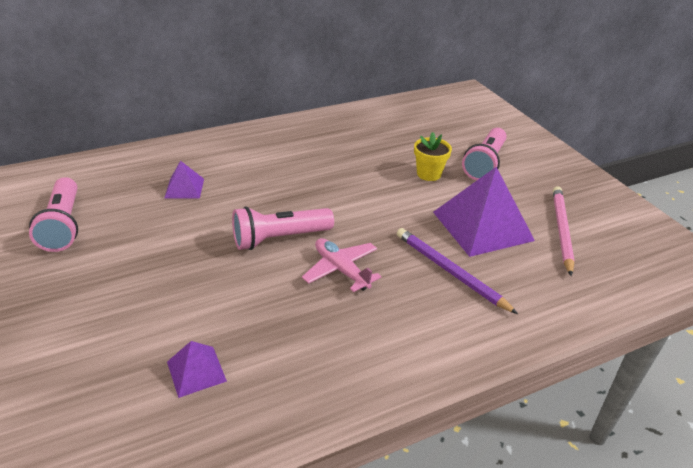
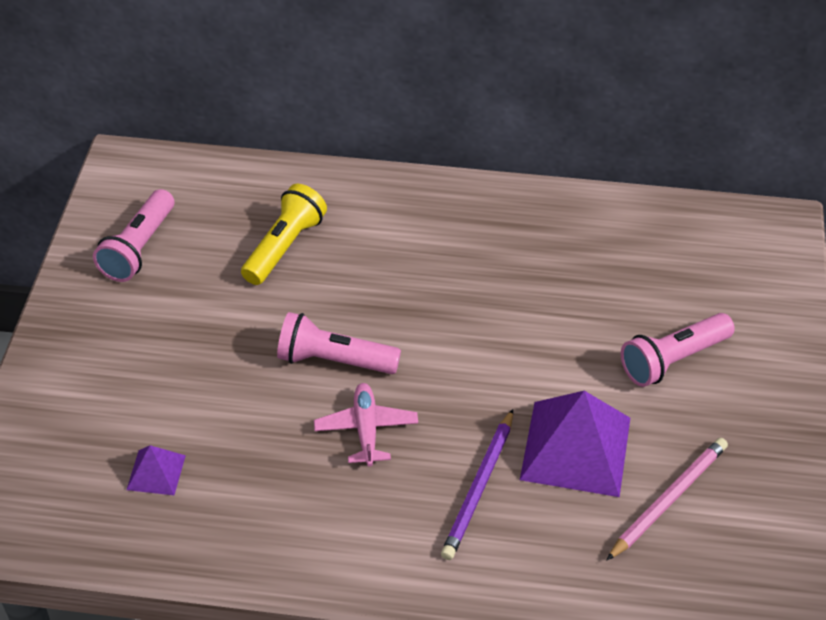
camera: 35 degrees right, 10 degrees up
(184, 188) = (284, 246): purple pyramid -> yellow flashlight
(428, 174) = (582, 345): yellow flower pot -> none
(450, 272) = (479, 487): purple pencil -> purple pencil turned 150 degrees counterclockwise

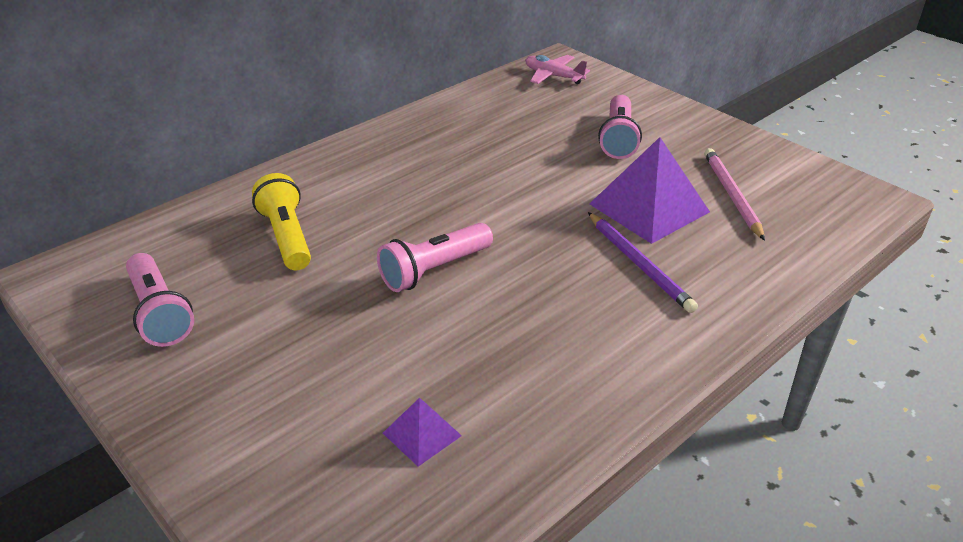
camera: 50 degrees left, 10 degrees down
(366, 430) = (522, 289): pink plane -> pink plane (553, 76)

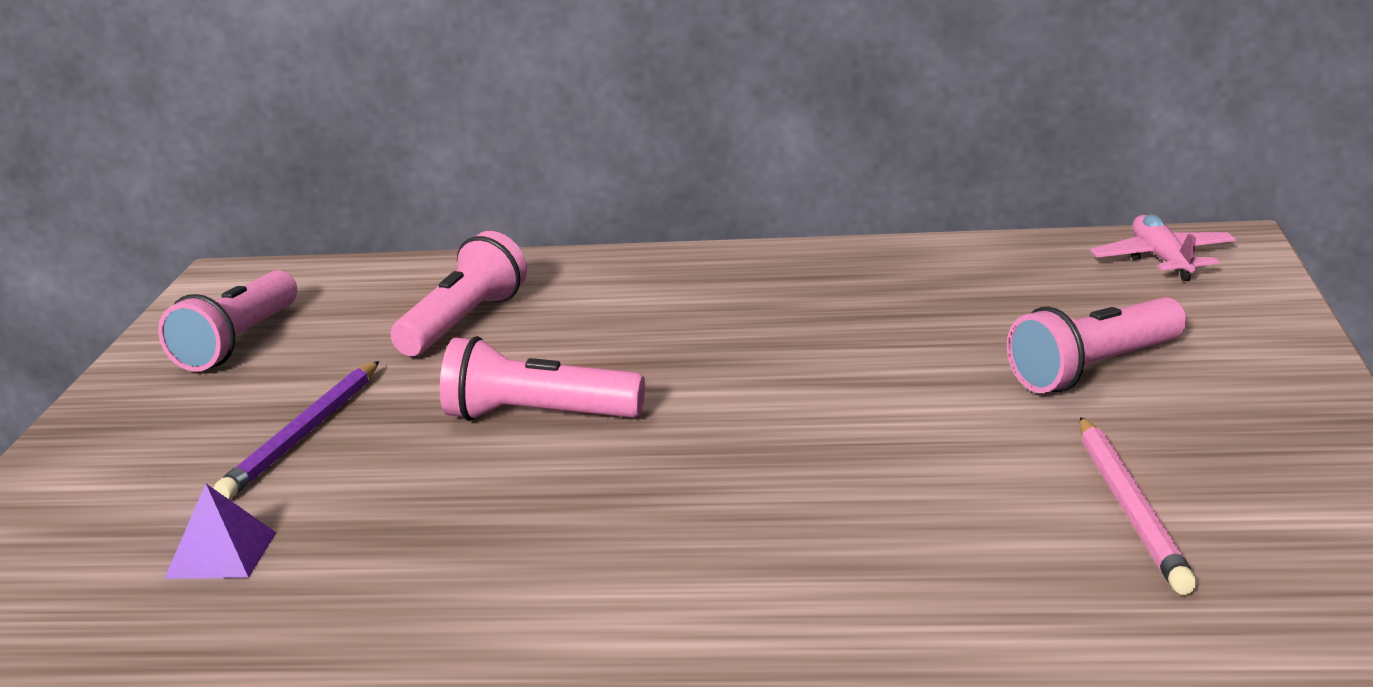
camera: 50 degrees right, 15 degrees down
(286, 237) = (463, 323): yellow flashlight -> pink flashlight
(639, 264) = (792, 524): purple pencil -> purple pencil (304, 435)
(649, 207) = (954, 469): purple pyramid -> none
(731, 195) = (1131, 508): pink pencil -> pink pencil turned 135 degrees clockwise

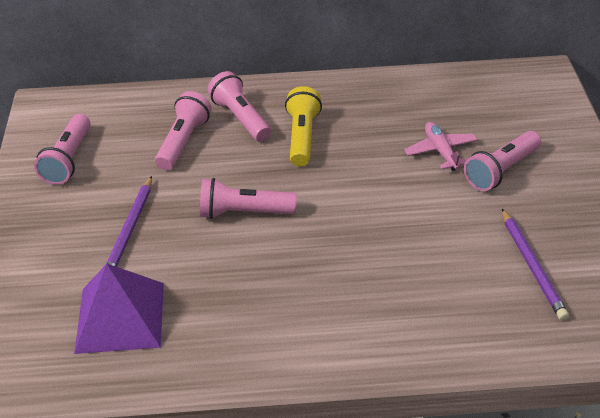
camera: 10 degrees left, 20 degrees up
(221, 555) = (120, 317): purple pyramid -> purple pyramid, size x2.05
(586, 295) = (240, 118): none -> pink flashlight
(696, 320) = (302, 137): none -> yellow flashlight
(1131, 508) = (532, 266): pink pencil -> purple pencil
(1163, 260) = (519, 88): pink plane -> pink plane (441, 151)

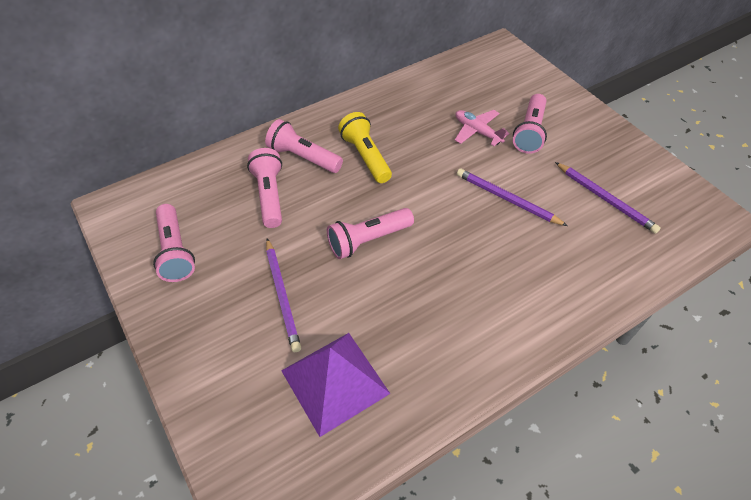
camera: 30 degrees left, 10 degrees up
(417, 226) = (507, 199): none -> purple pencil

